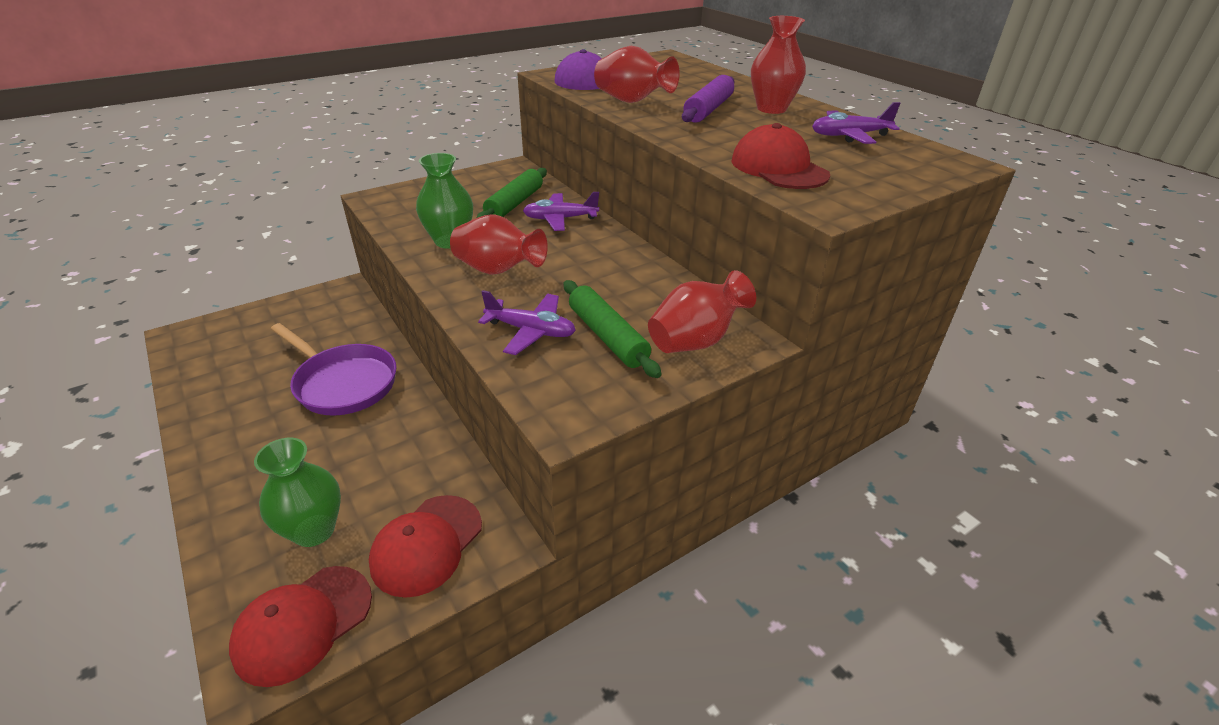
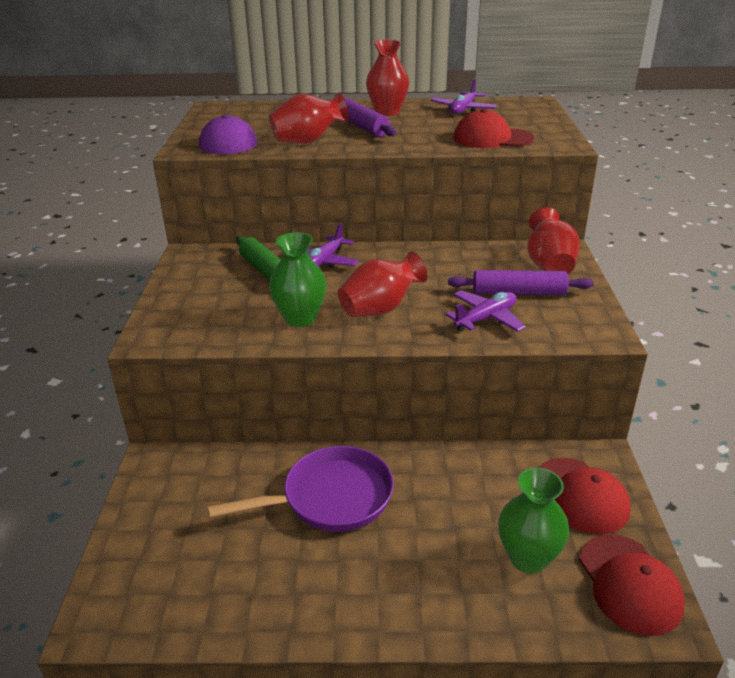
camera: 55 degrees left, 5 degrees down
(607, 336) = (518, 292): green rolling pin -> purple rolling pin

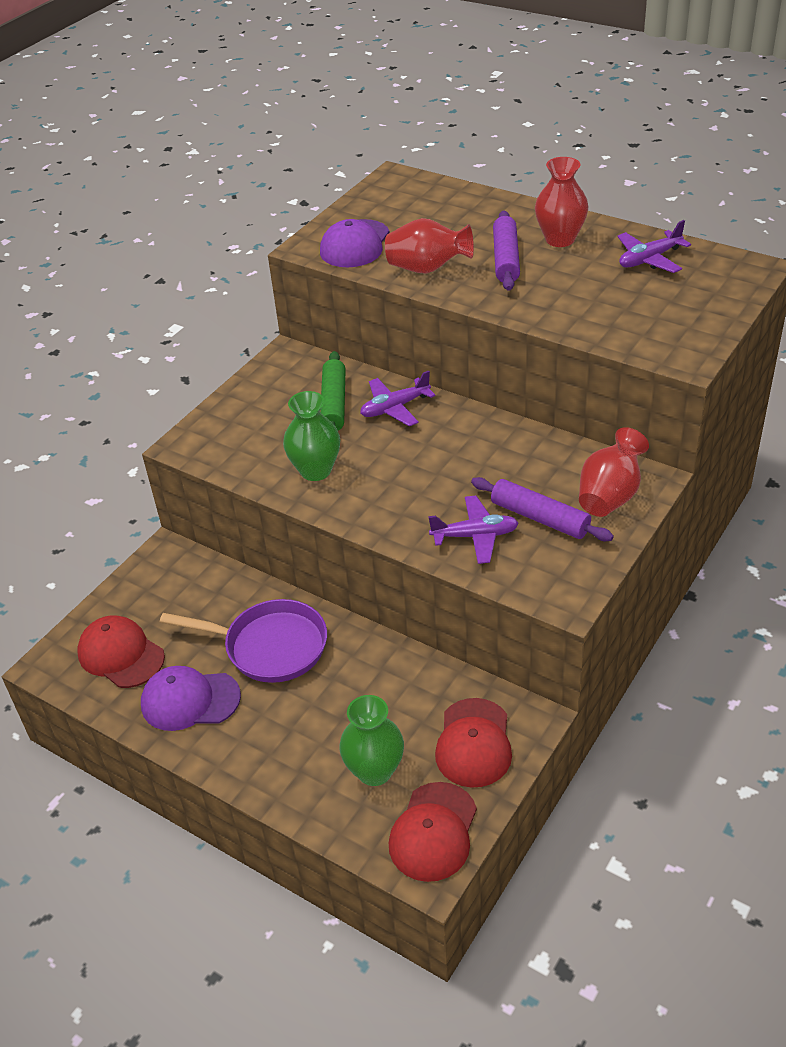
camera: 35 degrees right, 10 degrees up
(292, 581) = (190, 700): none -> purple cap
(380, 309) = (392, 487): red vase -> none
(492, 138) = (620, 322): red cap -> red cap (121, 654)

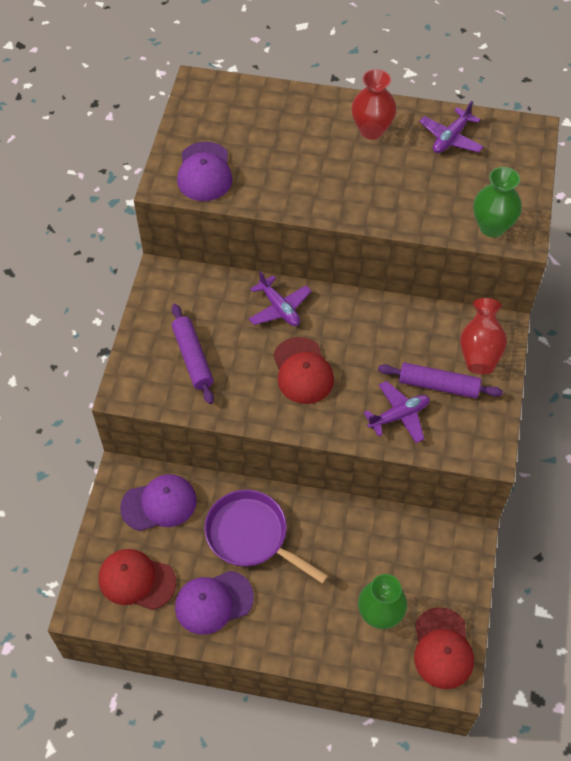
camera: 25 degrees left, 15 degrees up
(188, 589) = (159, 504): none -> purple cap
(270, 646) = (251, 536): purple pan -> purple pan turned 135 degrees counterclockwise
(315, 470) = (246, 388): green vase -> green vase (492, 227)
(334, 404) = (227, 317): green rolling pin -> none
(395, 408) = (279, 308): purple plane -> purple plane turned 75 degrees counterclockwise
(427, 269) = (280, 187): red vase -> none
(474, 743) = (439, 569): red cap -> red cap (302, 371)
(506, 259) = (338, 162): purple rolling pin -> purple rolling pin (193, 358)

